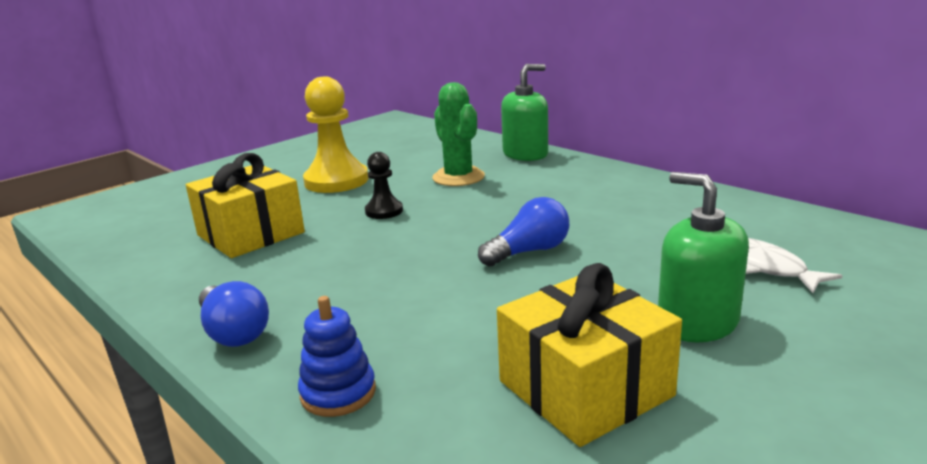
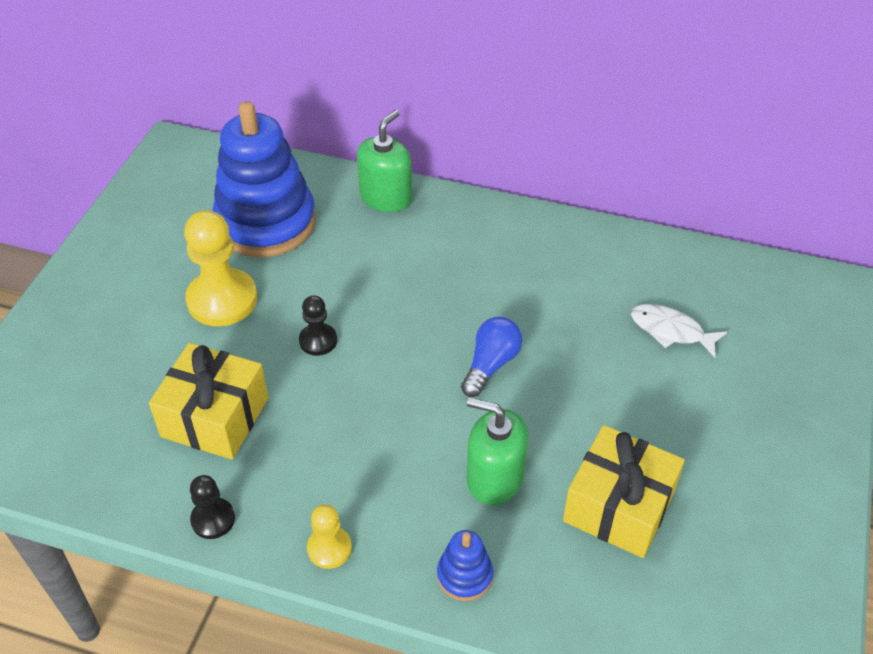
camera: 30 degrees left, 25 degrees up
(167, 288) = (213, 519): none -> black pawn
(234, 332) = (329, 548): blue light bulb -> yellow pawn
(415, 153) = (266, 223): none -> blue stacking toy
(458, 177) = (347, 260): green cactus -> none
(697, 322) = (654, 413): green soap dispenser -> green soap dispenser (494, 477)

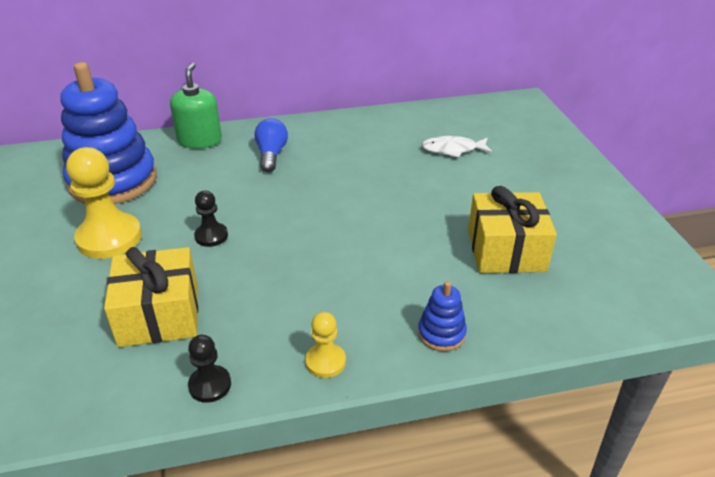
camera: 30 degrees left, 10 degrees down
(491, 364) = (353, 205): blue light bulb -> blue light bulb (271, 155)
(494, 477) = (411, 267): green soap dispenser -> none

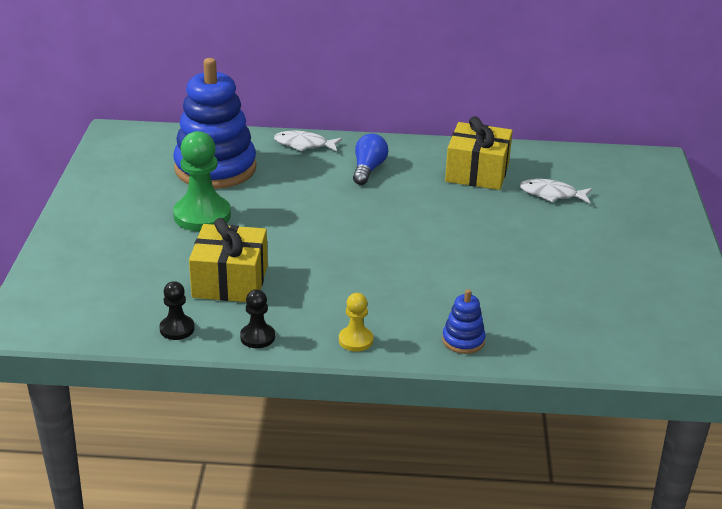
camera: 15 degrees right, 5 degrees down
(109, 238) = (202, 215): yellow pawn -> green pawn
(199, 140) = (304, 145): green soap dispenser -> white fish
(211, 236) = (290, 230): black pawn -> black pawn (177, 329)
(506, 250) = (556, 290): yellow gift -> yellow gift (477, 172)

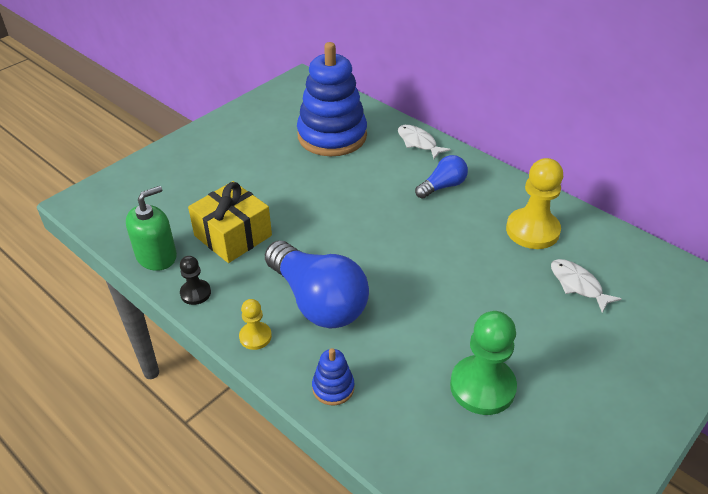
camera: 40 degrees right, 10 degrees up
(177, 329) = (156, 256): black pawn -> green soap dispenser
(202, 215) = (278, 171): green pawn -> green pawn (482, 387)
(374, 293) = (318, 301): none -> blue light bulb
(477, 172) = (532, 230): yellow gift -> yellow pawn

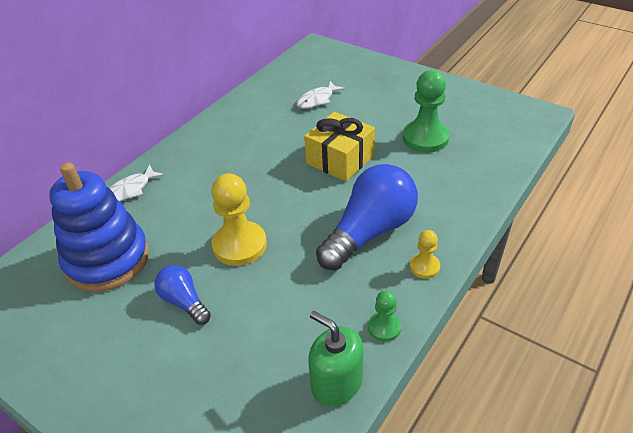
camera: 95 degrees left, 0 degrees up
(195, 293) = (384, 327): black pawn -> green pawn
(233, 235) = (291, 316): yellow gift -> yellow gift (340, 159)
(333, 387) = (457, 209): blue stacking toy -> none
(442, 186) = (203, 169): blue light bulb -> blue light bulb (184, 302)
(532, 230) = (260, 119): yellow pawn -> yellow pawn (239, 245)

